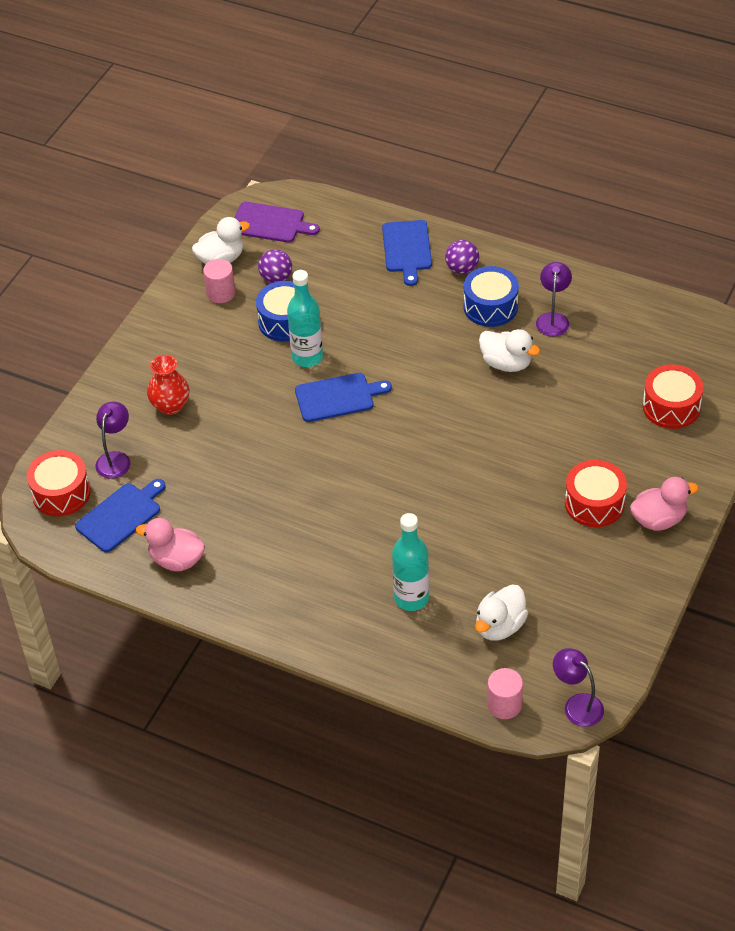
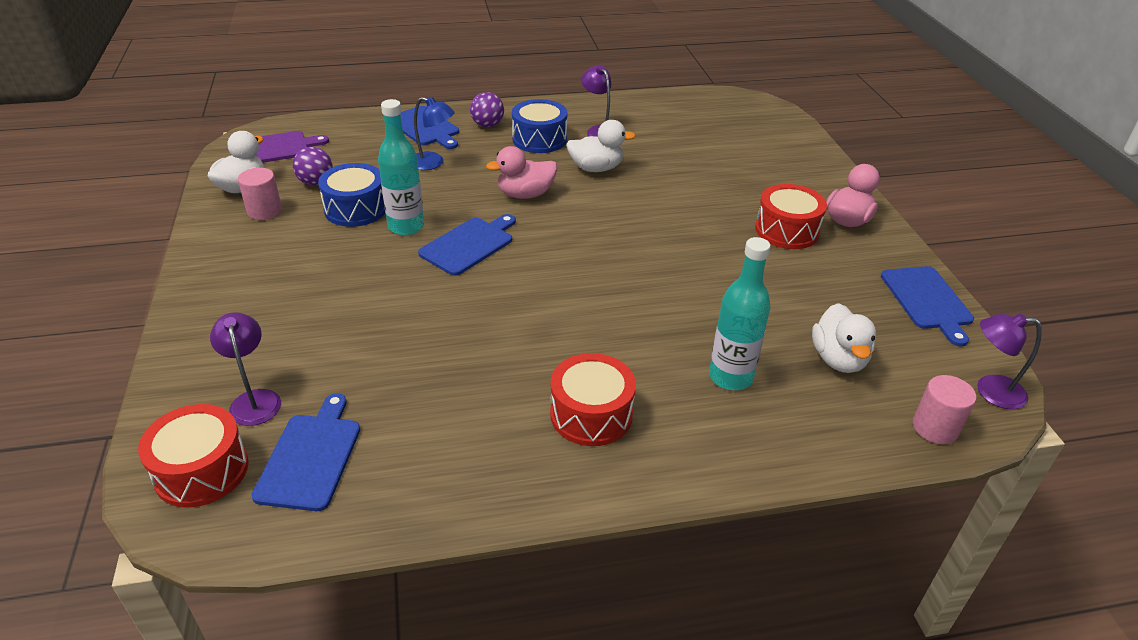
camera: 40 degrees left, 10 degrees down
(170, 406) = (285, 320): red vase -> none
(176, 560) = (429, 471): pink duck -> pink duck (525, 194)
(379, 296) = (433, 163): none -> blue lamp
(627, 620) = (927, 300): none -> blue cutting board
(671, 407) = (756, 150): red drum -> red drum (591, 414)

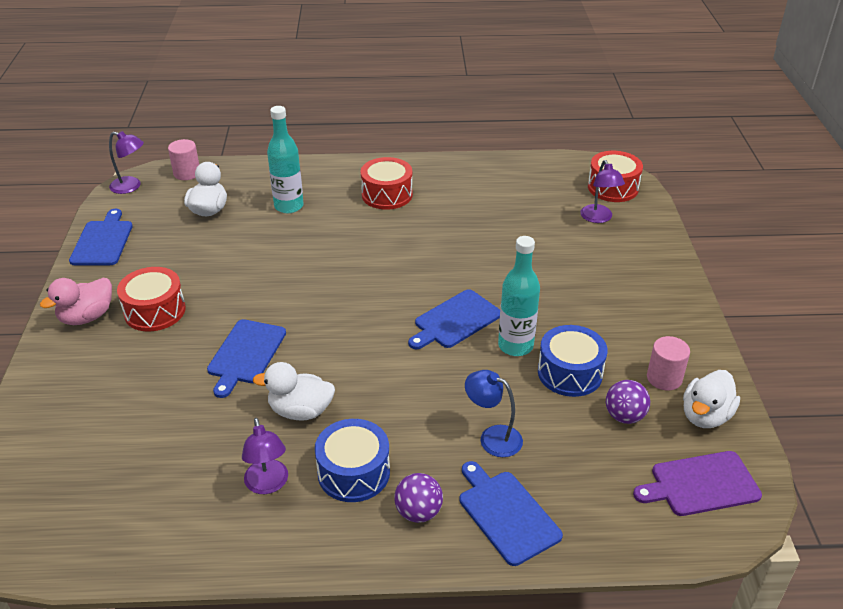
camera: 170 degrees left, 0 degrees up
(311, 457) = (553, 188): blue cutting board -> blue cutting board (245, 354)
(525, 194) = (391, 377): pink duck -> none

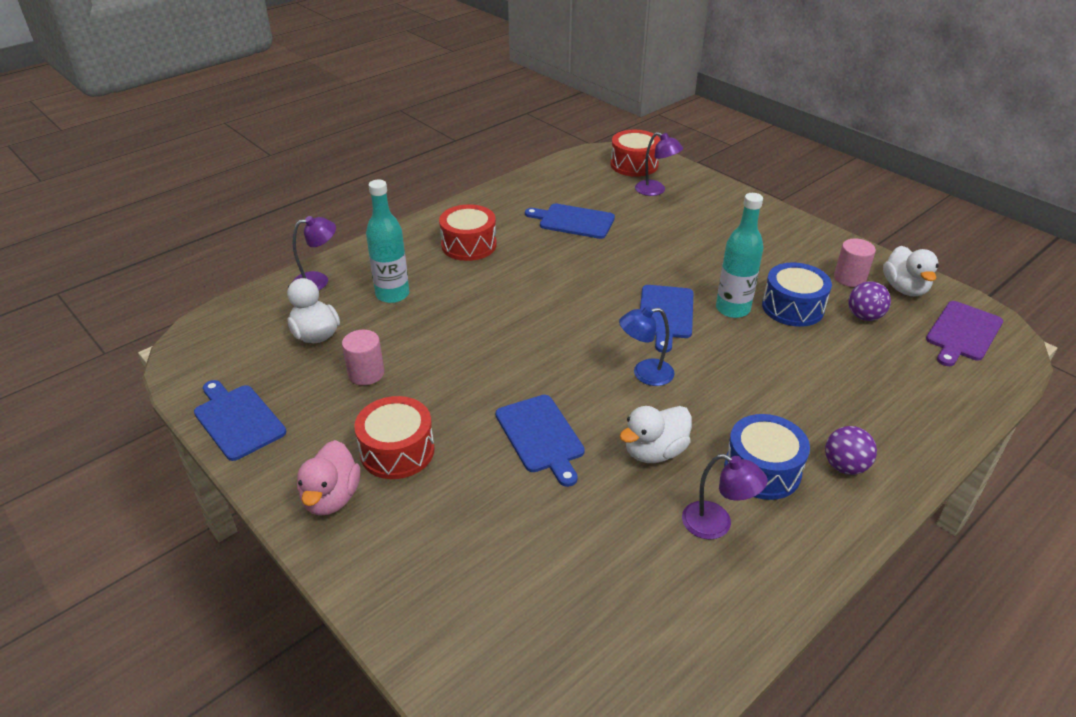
camera: 40 degrees left, 0 degrees up
(131, 187) = (191, 354): purple lamp -> purple lamp (318, 281)
(187, 173) = (239, 313): pink cylinder -> pink cylinder (366, 373)
(492, 437) = (812, 381): blue lamp -> blue lamp (644, 374)
(506, 514) = (895, 427): blue cutting board -> blue cutting board (574, 221)

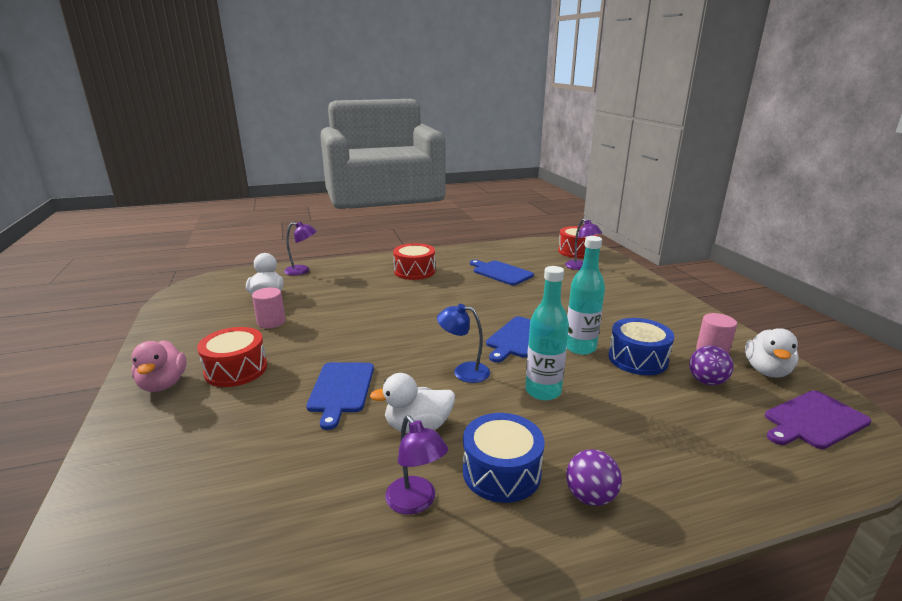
camera: 25 degrees right, 15 degrees down
(238, 420) = (170, 326): blue cutting board -> none
(331, 498) = (163, 384): pink duck -> pink duck turned 45 degrees counterclockwise
(392, 294) = (337, 286): turquoise bottle -> turquoise bottle (543, 391)

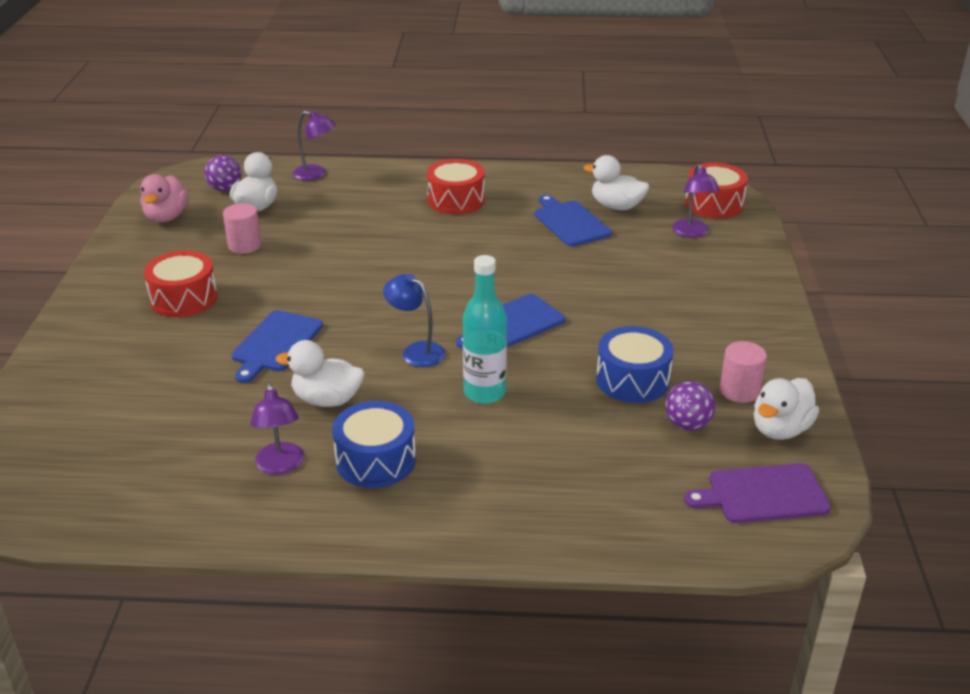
camera: 20 degrees right, 10 degrees up
(163, 384) = (110, 301): pink duck -> pink duck (166, 217)
(521, 260) = (616, 206): none -> white duck
(580, 348) = (575, 351): turquoise bottle -> none
(590, 496) = (440, 501): purple ball -> purple ball (225, 189)

